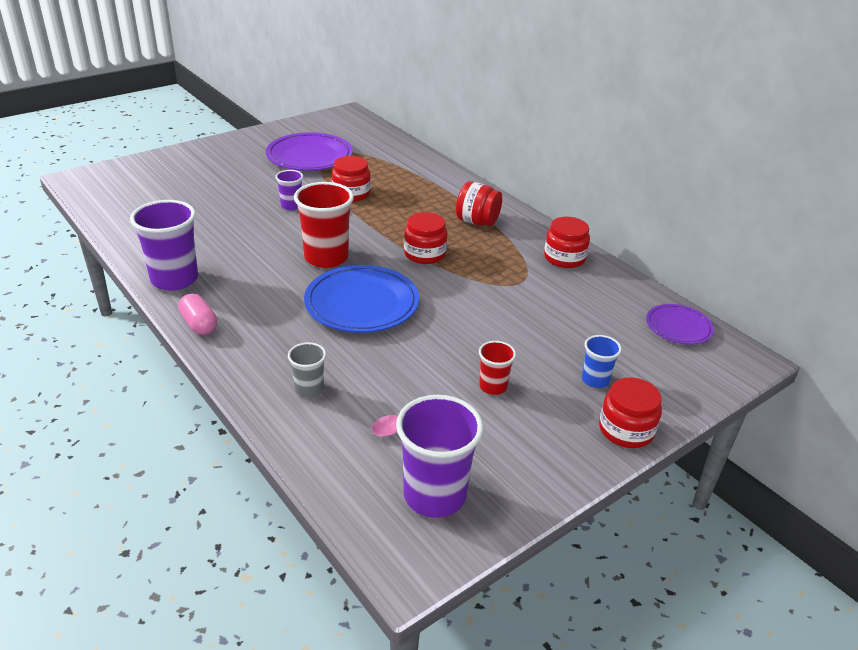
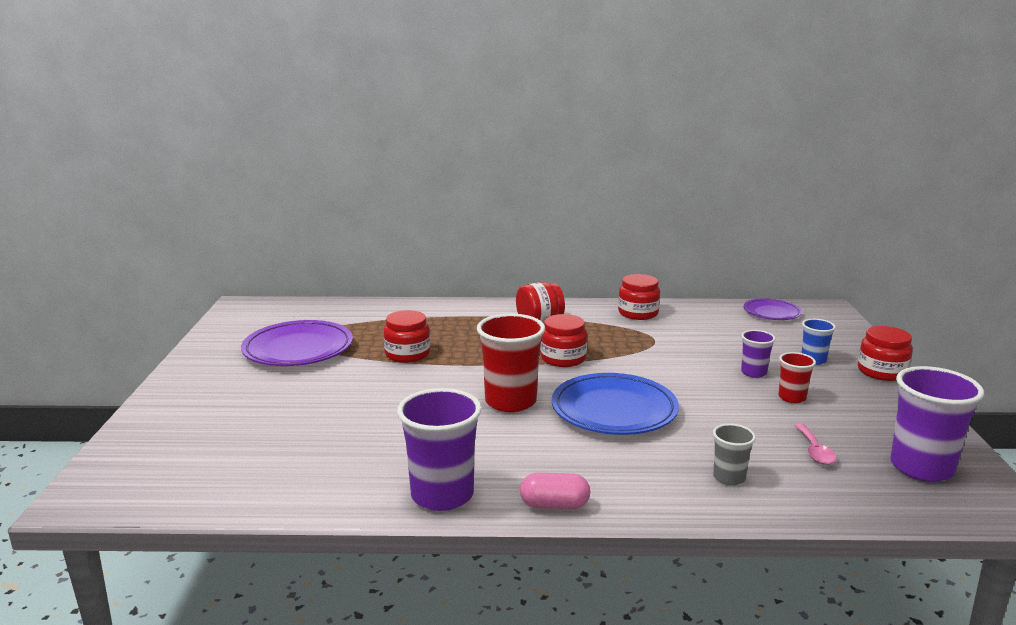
camera: 50 degrees left, 15 degrees down
(291, 206) = (384, 388): purple cup -> purple cup (753, 373)

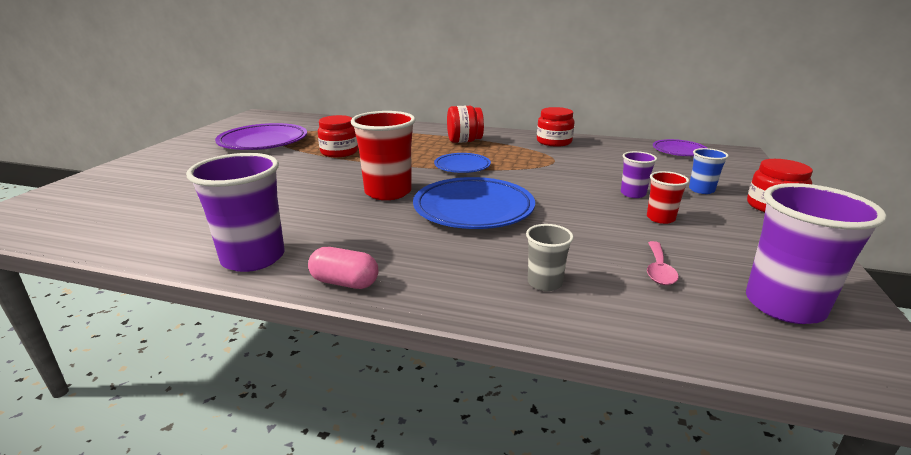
camera: 15 degrees right, 5 degrees up
(563, 358) = (462, 166): red jar -> blue plate

